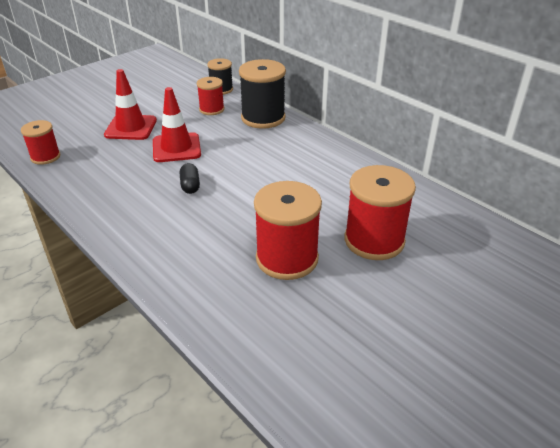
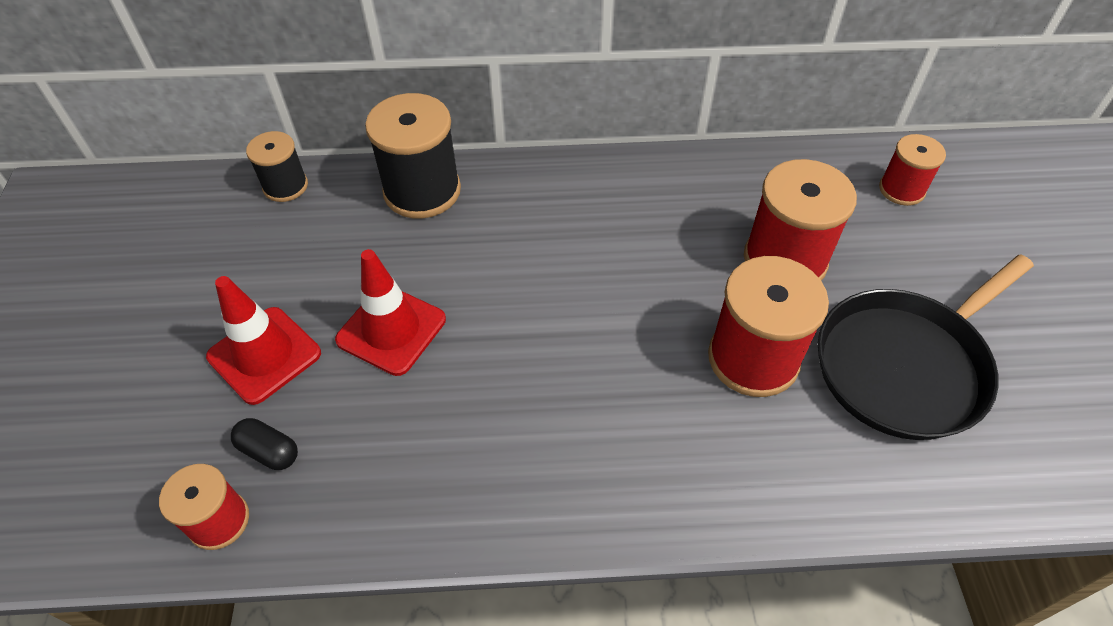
camera: 50 degrees left, 15 degrees up
(190, 186) = (507, 368): black capsule -> black capsule (269, 451)
(211, 109) = (330, 230): red spool -> red spool (901, 189)
(356, 322) = (905, 365): none -> black pan

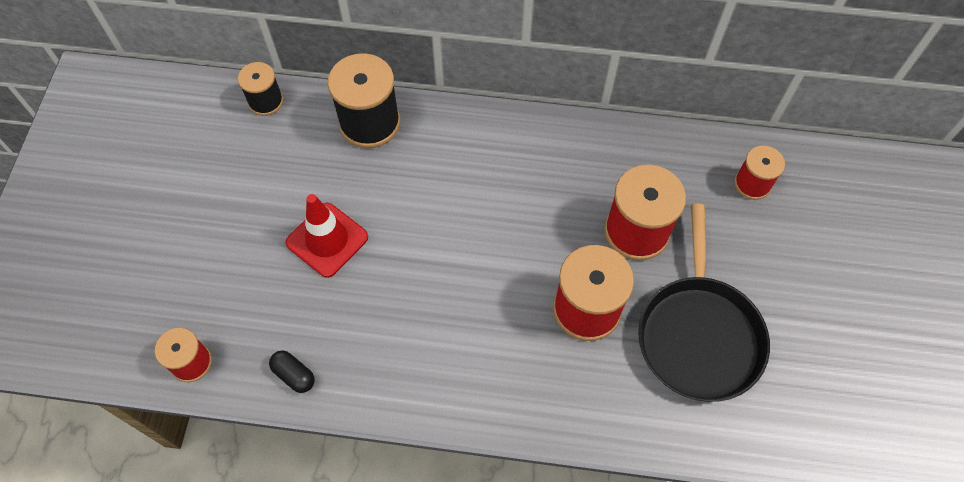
camera: 10 degrees right, 10 degrees up
(264, 355) = (234, 244): red traffic cone -> none
(269, 451) = (229, 319): black capsule -> black capsule (294, 375)
(905, 365) = (699, 334): black pan -> black pan turned 60 degrees counterclockwise

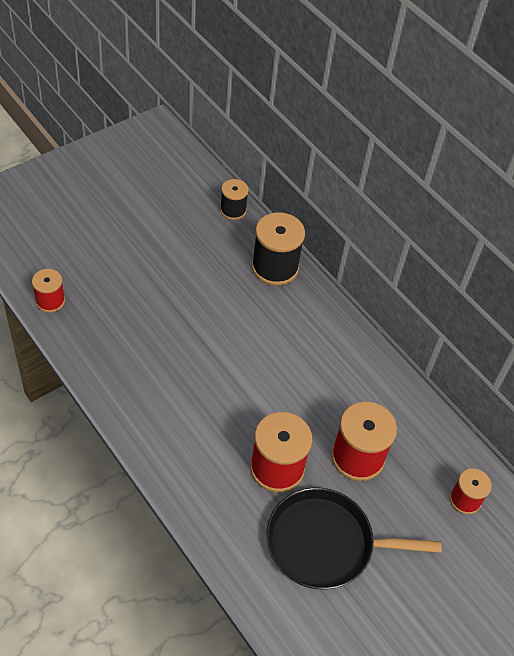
camera: 40 degrees right, 10 degrees down
(294, 375) = (89, 352): black capsule -> none
(327, 240) = (182, 304): red traffic cone -> none
(699, 334) = (325, 543): black pan -> black pan turned 45 degrees clockwise

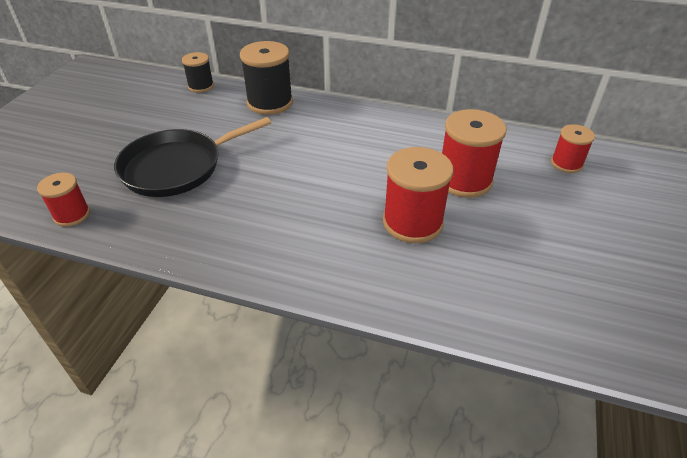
camera: 30 degrees left, 10 degrees down
(325, 543) = (512, 251): black pan -> black pan (177, 167)

